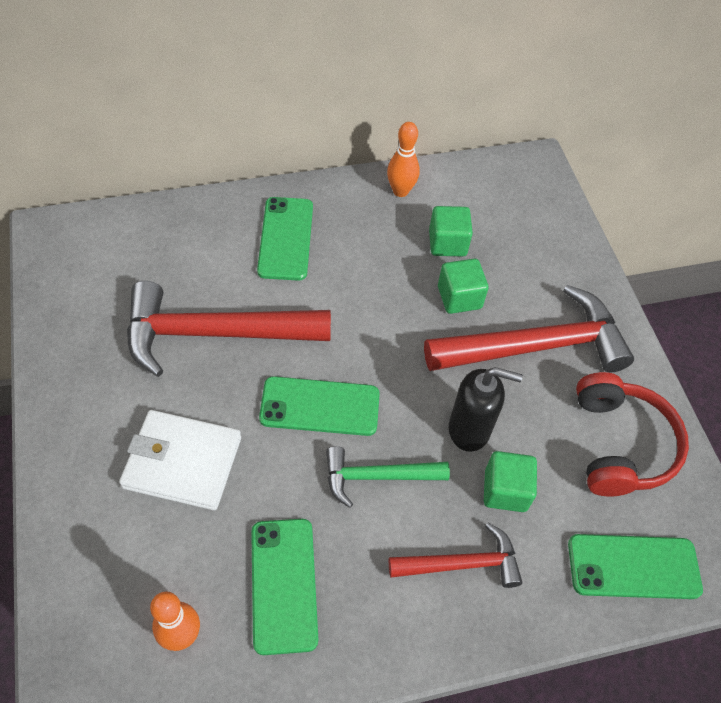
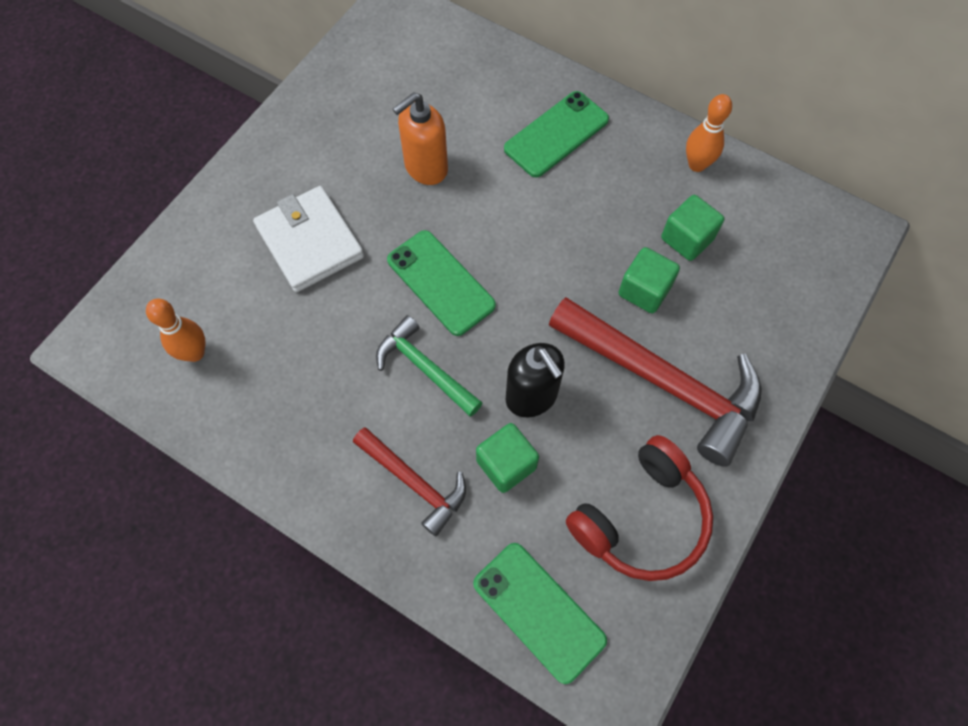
camera: 50 degrees right, 10 degrees up
(215, 333) = (425, 168): red hammer -> orange soap dispenser
(284, 584) = (285, 381): green phone -> none

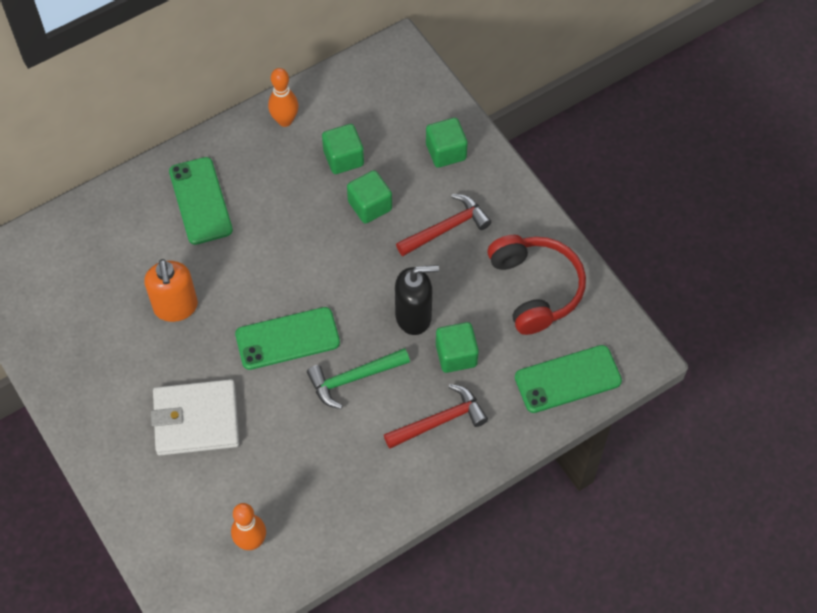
camera: 65 degrees left, 5 degrees down
(663, 382) = (446, 228): red hammer -> red hammer, size x0.55
(762, 338) = (446, 152): none -> green cube

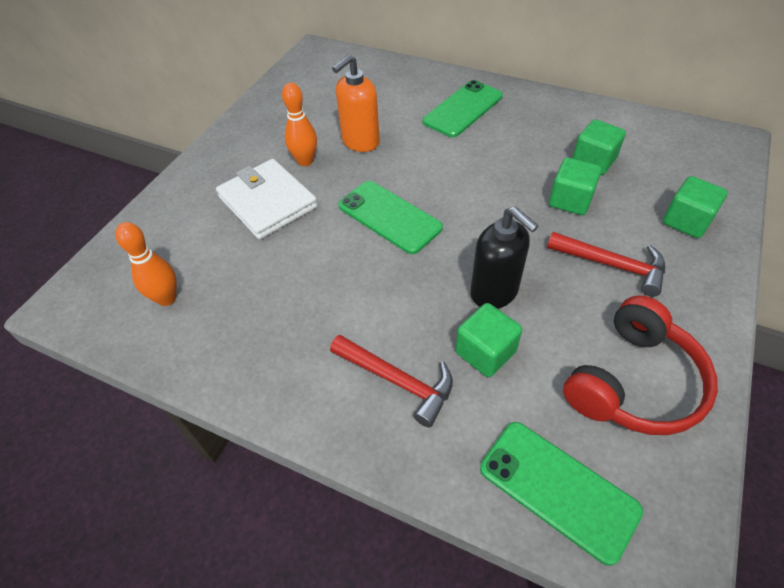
camera: 60 degrees right, 10 degrees down
(285, 120) = (583, 114): orange bowling pin -> orange bowling pin (305, 161)
(353, 378) = (388, 282): green hammer -> none

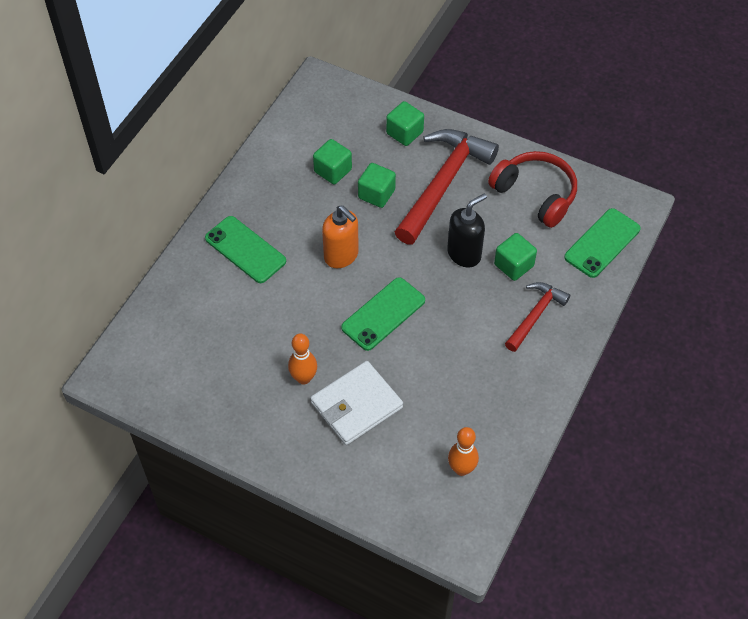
camera: 90 degrees left, 5 degrees up
(360, 142) = (281, 334): orange soap dispenser -> orange soap dispenser (341, 256)
(612, 265) = (443, 184): red hammer -> red hammer, size x1.81

